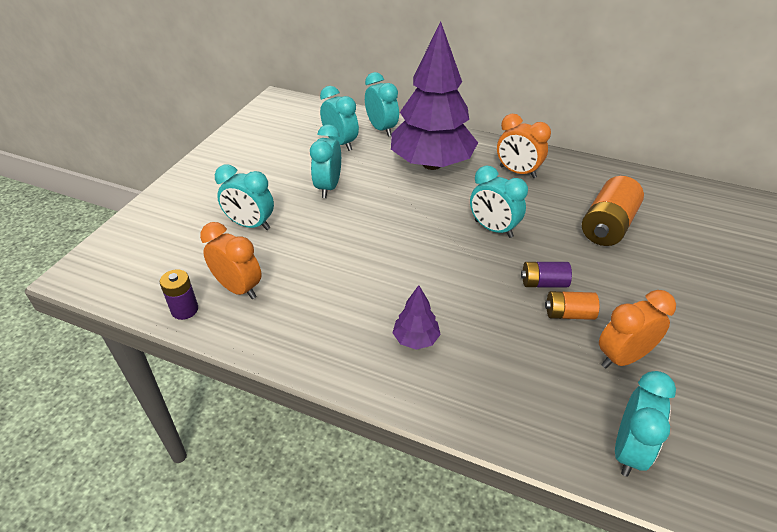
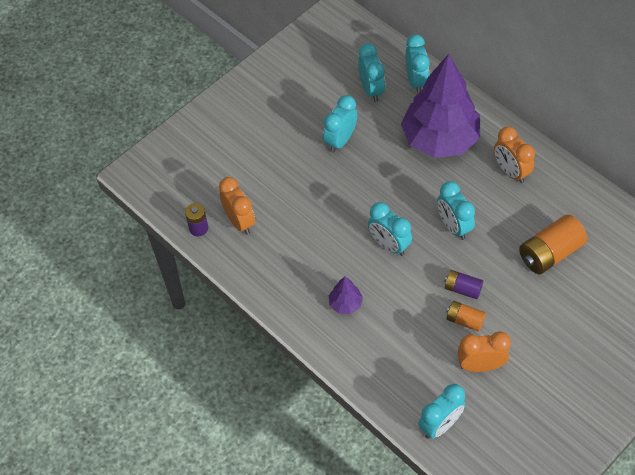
camera: 25 degrees right, 15 degrees up
(250, 225) = (265, 163): turquoise clock -> turquoise clock (389, 245)

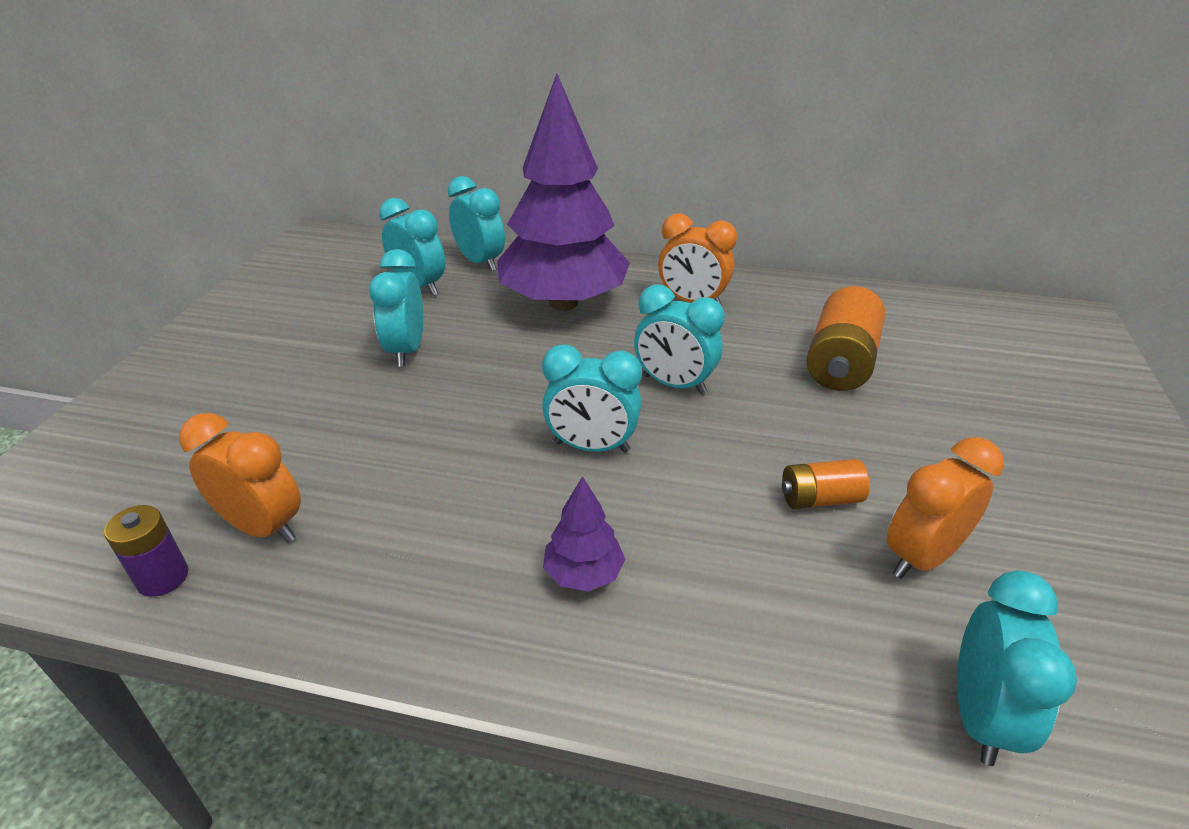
camera: 35 degrees left, 20 degrees down
(462, 289) = (769, 456): purple battery -> none

